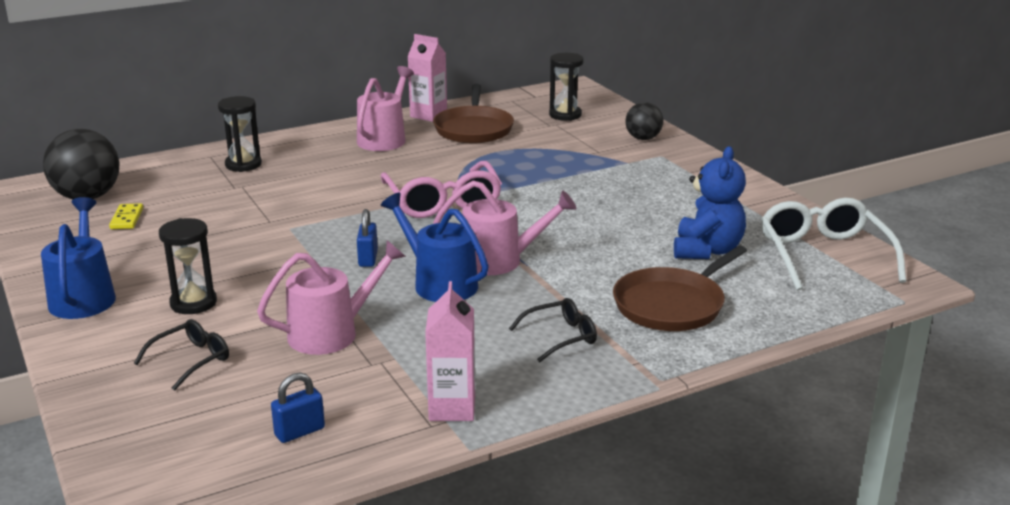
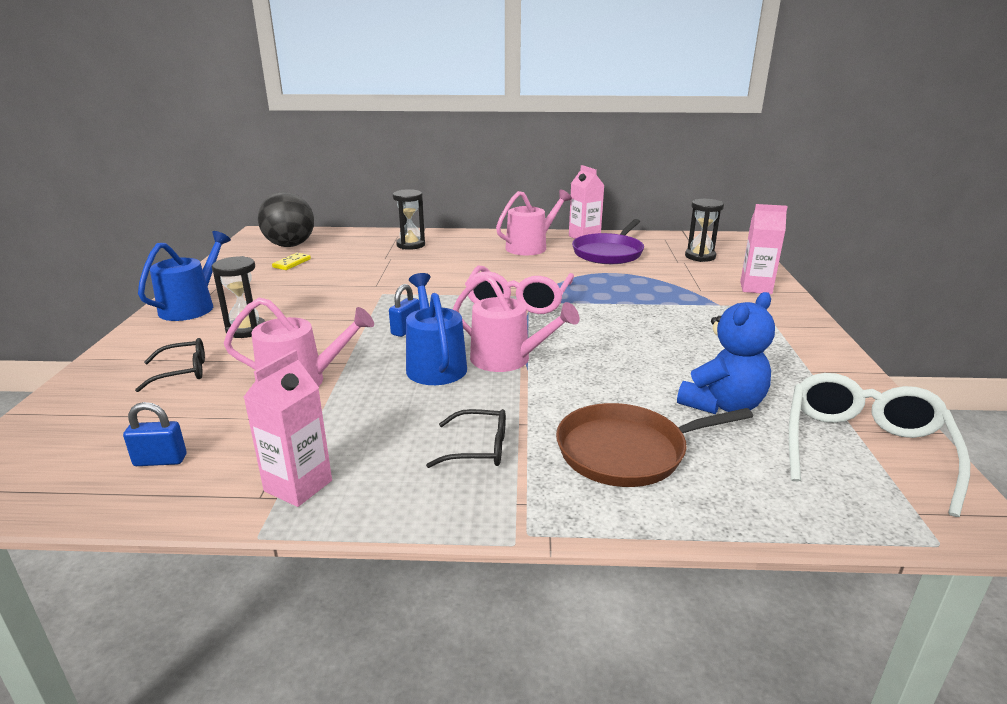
camera: 30 degrees right, 0 degrees up
(474, 129) = (609, 253): brown pan -> purple pan
(643, 138) = (755, 288): black ball -> pink carton

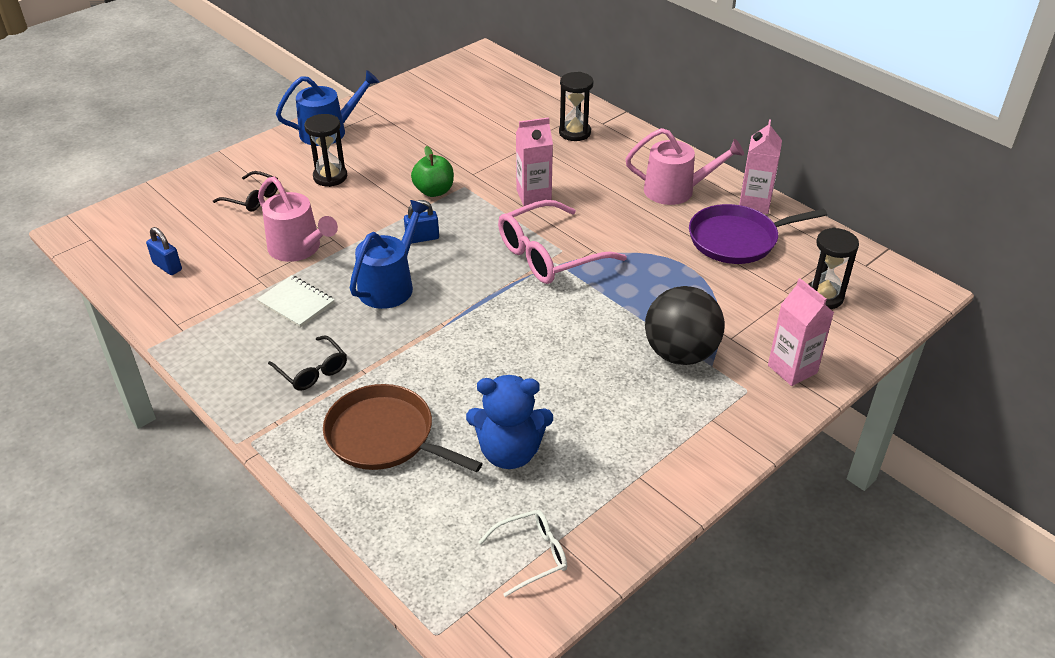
camera: 45 degrees right, 15 degrees up
(290, 245) = (481, 85): black ball -> black ball (680, 353)
(292, 263) = (452, 111): yellow domino -> none
(298, 486) = (200, 330): pink carton -> pink carton (533, 196)
(362, 304) = (434, 191): none -> green apple
(370, 415) = (296, 303): none -> white notebook
(507, 359) = (441, 311): pink watering can -> none
(864, 449) = (531, 555): white glasses -> white glasses, size x0.54

